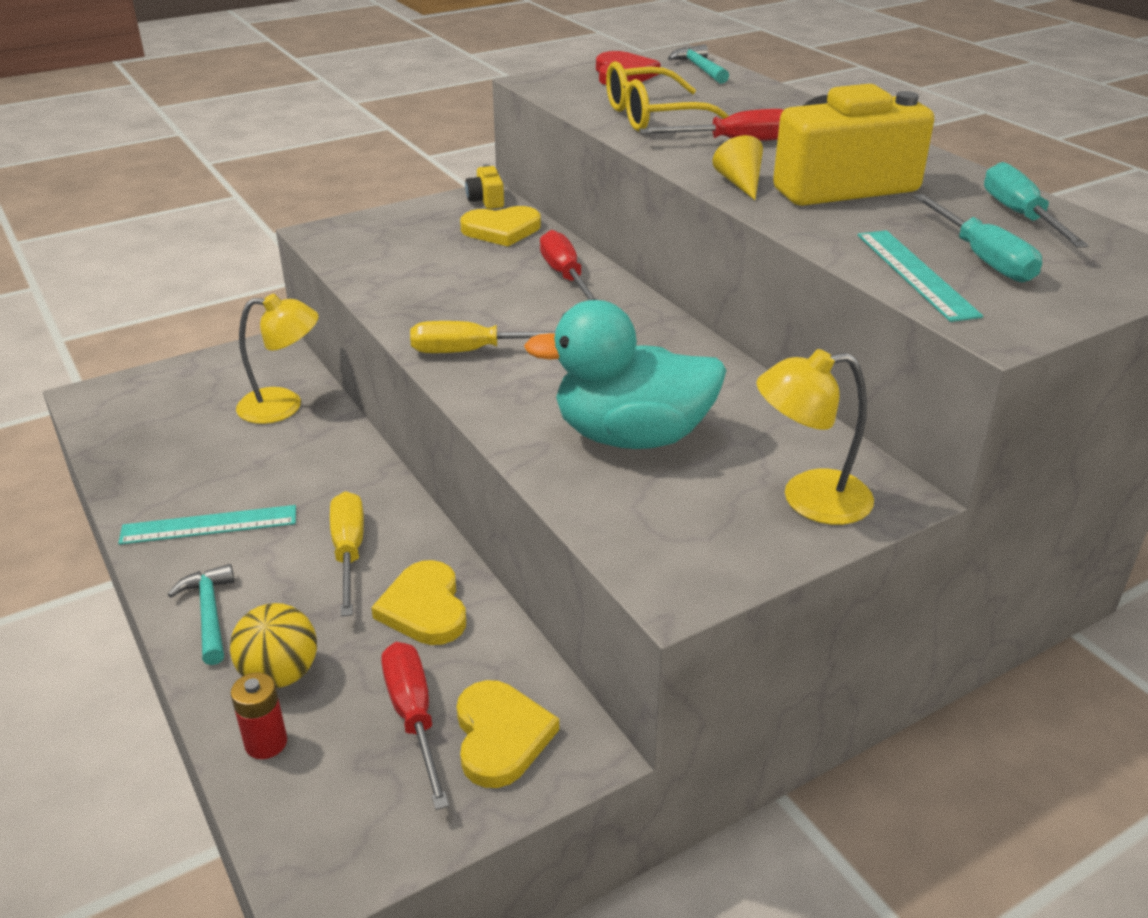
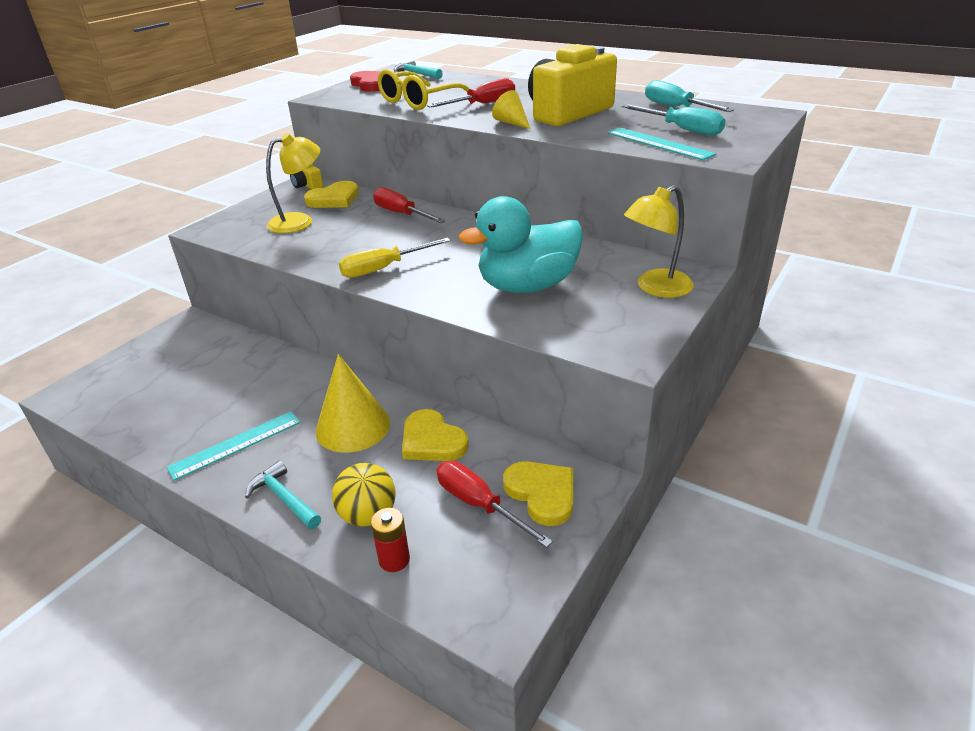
camera: 25 degrees left, 0 degrees up
(283, 406) = (229, 355): yellow lamp -> yellow lamp (299, 221)
(349, 552) = (353, 426): yellow screwdriver -> yellow cone

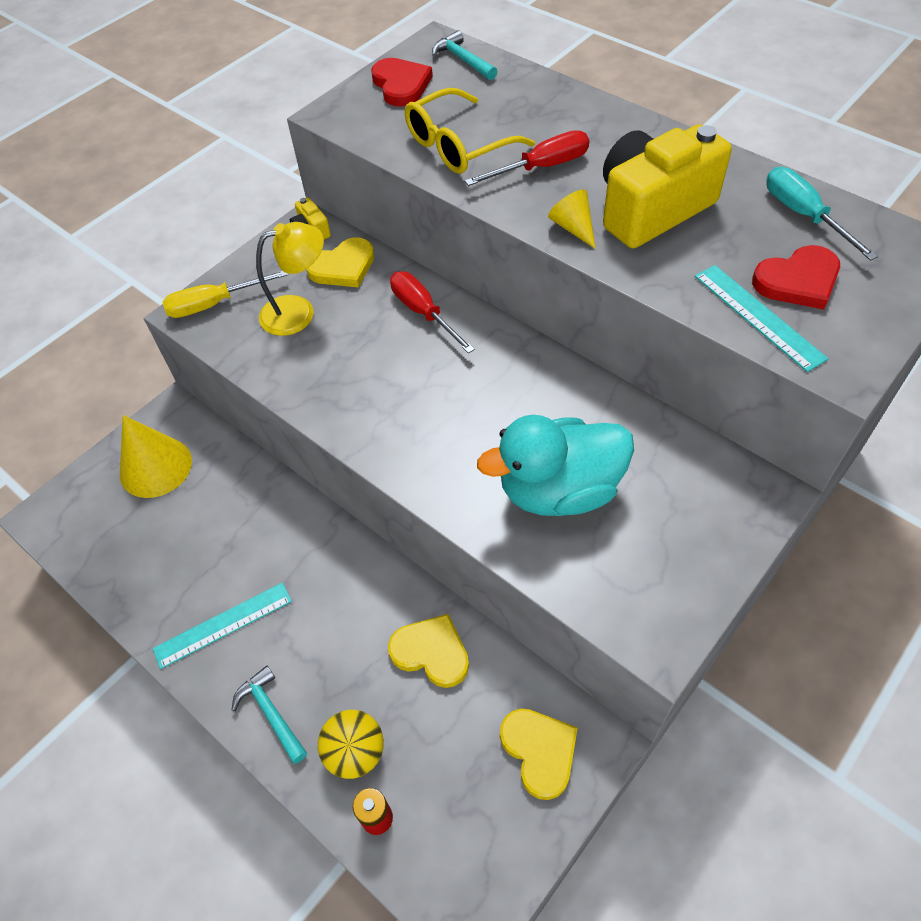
camera: 10 degrees right, 20 degrees up
(353, 426) = (348, 616): yellow cone -> yellow cone (155, 467)
(384, 268) = (392, 428): yellow screwdriver -> yellow screwdriver (214, 304)
(432, 441) = (431, 652): yellow heart -> yellow heart turned 150 degrees clockwise
(479, 504) = (471, 756): red screwdriver -> none
(655, 288) = (713, 518): yellow lamp -> none
(682, 129) = (798, 281): turquoise screwdriver -> red heart

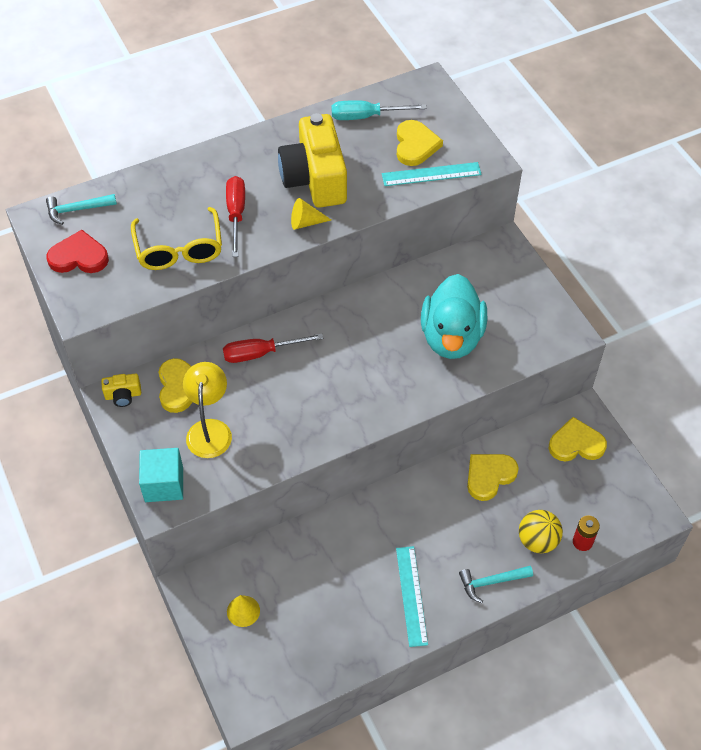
camera: 70 degrees left, 0 degrees up
(155, 467) = (243, 611): yellow cone -> yellow cone, size x0.53
(214, 304) = (164, 484): yellow screwdriver -> turquoise cube
(798, 281) = (415, 145): red heart -> yellow heart

